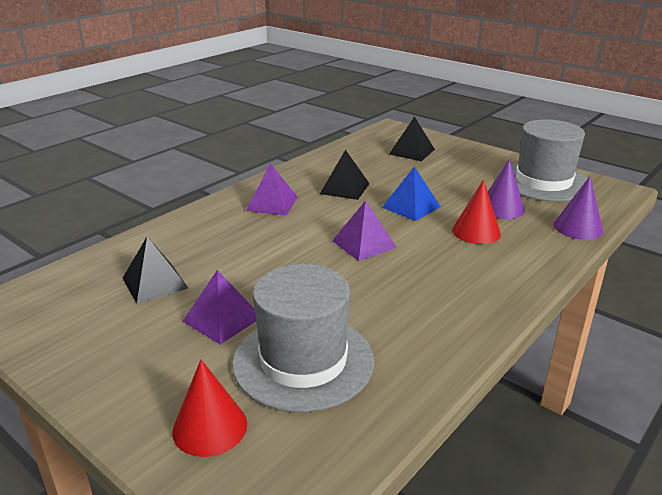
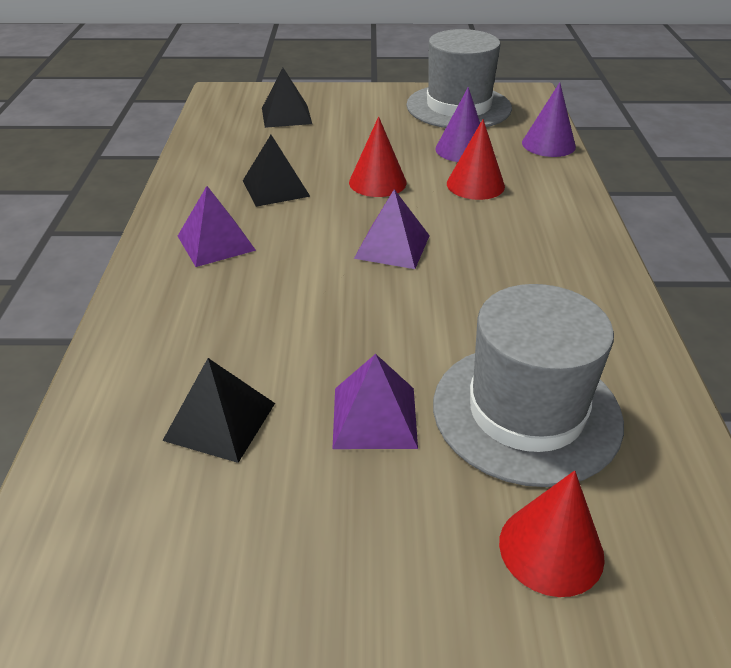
camera: 40 degrees left, 10 degrees up
(411, 207) = (377, 182): blue pyramid -> red cone

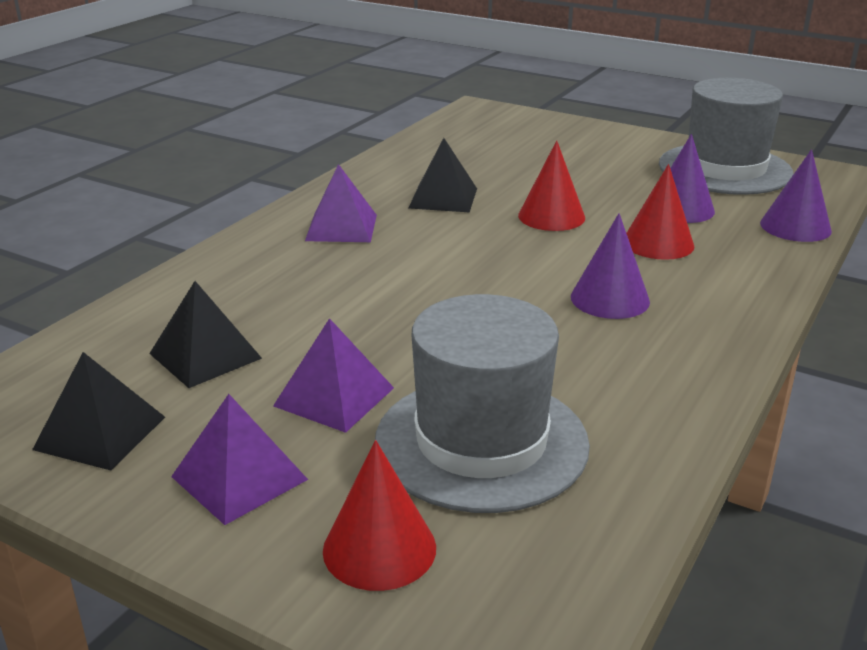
camera: 30 degrees right, 10 degrees down
(286, 115) = (521, 140): black pyramid -> black pyramid (100, 433)
(392, 246) = (504, 273): purple pyramid -> purple pyramid (239, 478)
(489, 245) = (610, 299): none -> purple cone

